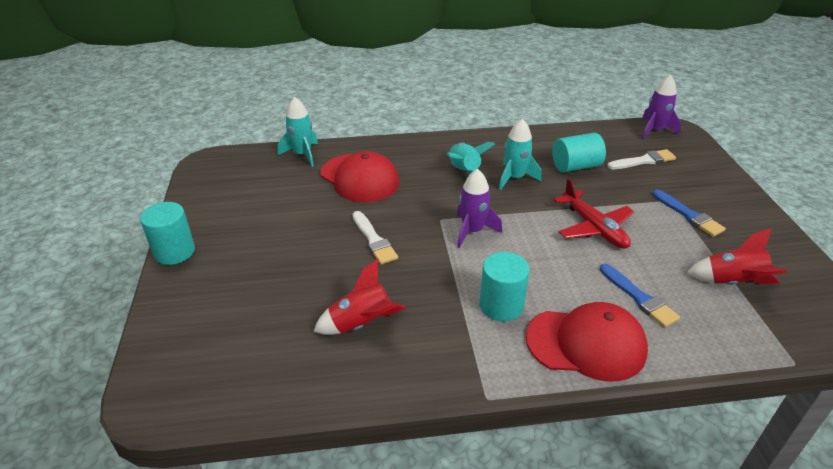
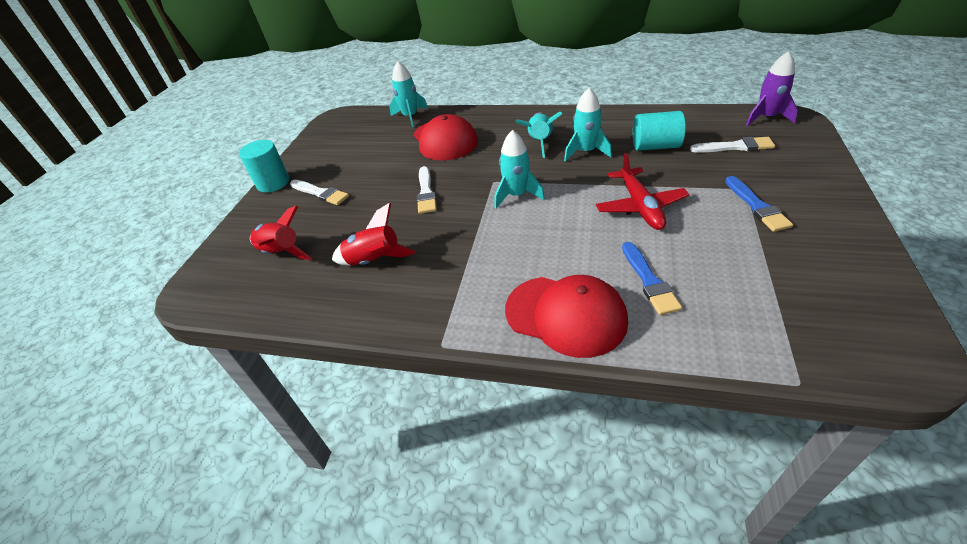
camera: 25 degrees right, 5 degrees up
(246, 256) = (320, 193): none -> white brush
(472, 231) = (516, 195): purple rocket -> turquoise rocket
(501, 305) = (503, 265): turquoise cylinder -> none
(732, 282) = (769, 282): red rocket -> red rocket (281, 253)

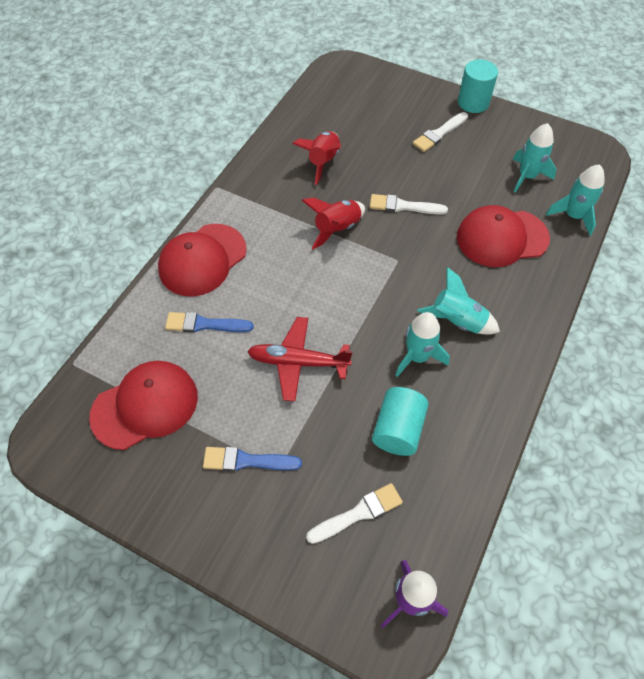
camera: 100 degrees right, 15 degrees up
(281, 253) = (362, 109): red rocket -> red rocket (337, 229)
(516, 195) = (365, 272): turquoise rocket -> turquoise rocket (527, 176)
(735, 147) = (358, 513): white brush -> white brush turned 135 degrees counterclockwise
(779, 291) = (145, 406): none -> red cap

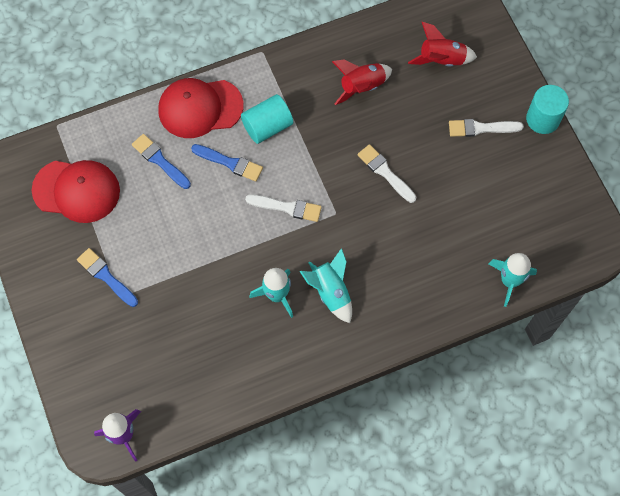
camera: 40 degrees right, 10 degrees up
(271, 283) = (230, 163): none -> blue brush
(298, 362) = (195, 236): red plane -> none
(337, 229) = (317, 154): red rocket -> red rocket (441, 60)
(358, 513) = (141, 363): white brush -> white brush (287, 207)
(398, 429) = (215, 333): turquoise cylinder -> turquoise cylinder (267, 126)
(502, 238) = (432, 255): red cap -> none
(527, 176) = (511, 220): turquoise rocket -> none

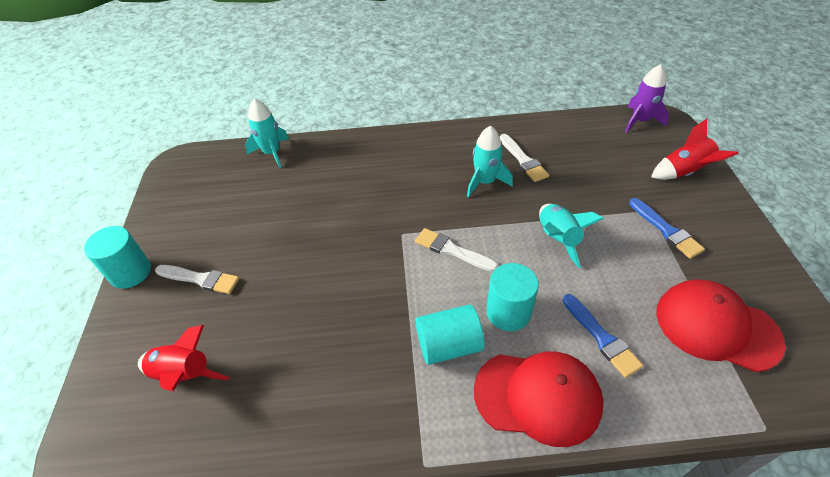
camera: 160 degrees left, 20 degrees down
(230, 163) = (508, 312): blue brush -> turquoise cylinder
(330, 292) = (433, 175): turquoise rocket -> turquoise rocket (557, 239)
(362, 87) = (305, 366): red rocket -> red rocket (684, 172)
(385, 172) = (331, 260): white brush -> white brush (523, 160)

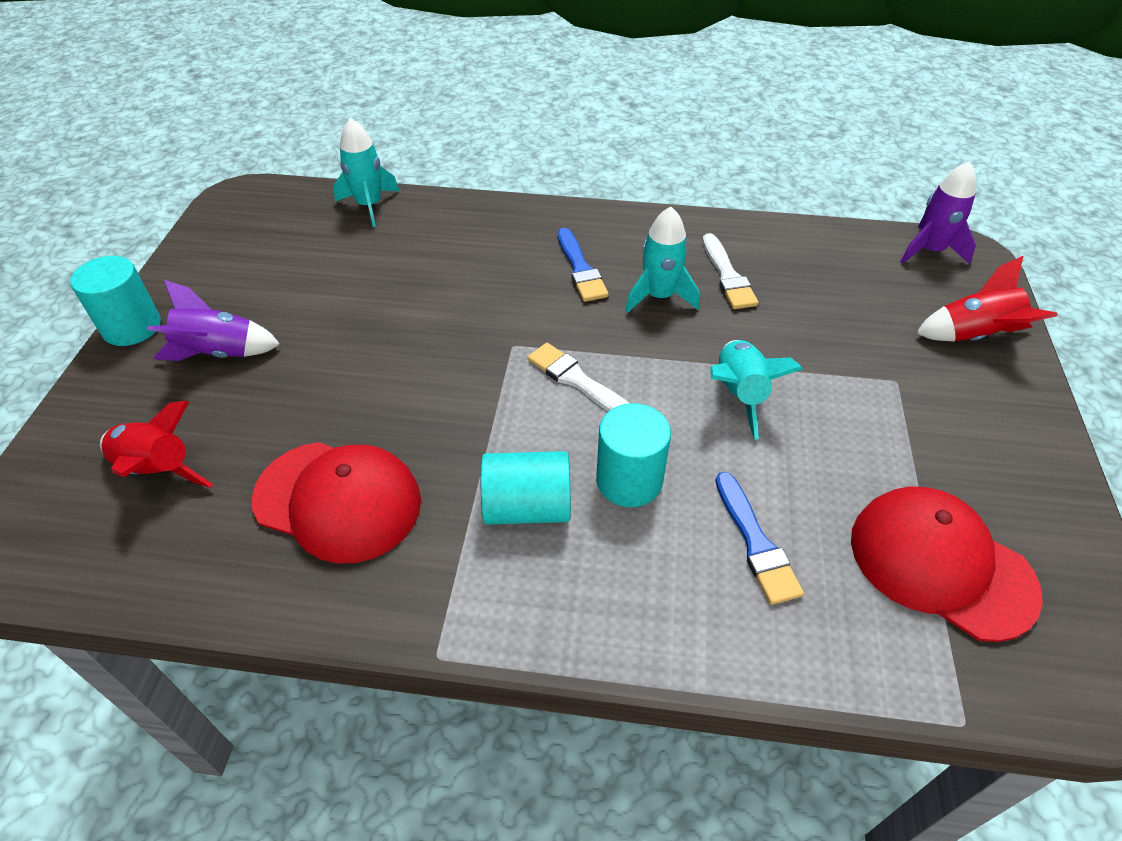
camera: 10 degrees right, 0 degrees up
(200, 279) = (219, 353): white brush -> purple rocket
(537, 396) = (631, 602): red cap -> red cap (338, 500)
(666, 230) = (913, 413): blue brush -> blue brush (580, 269)

